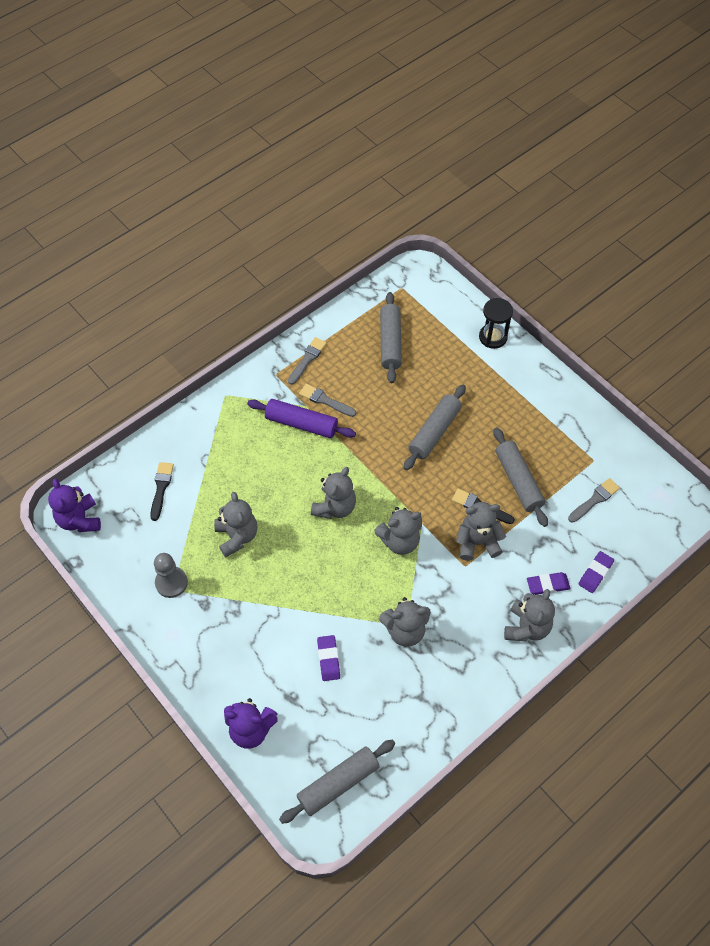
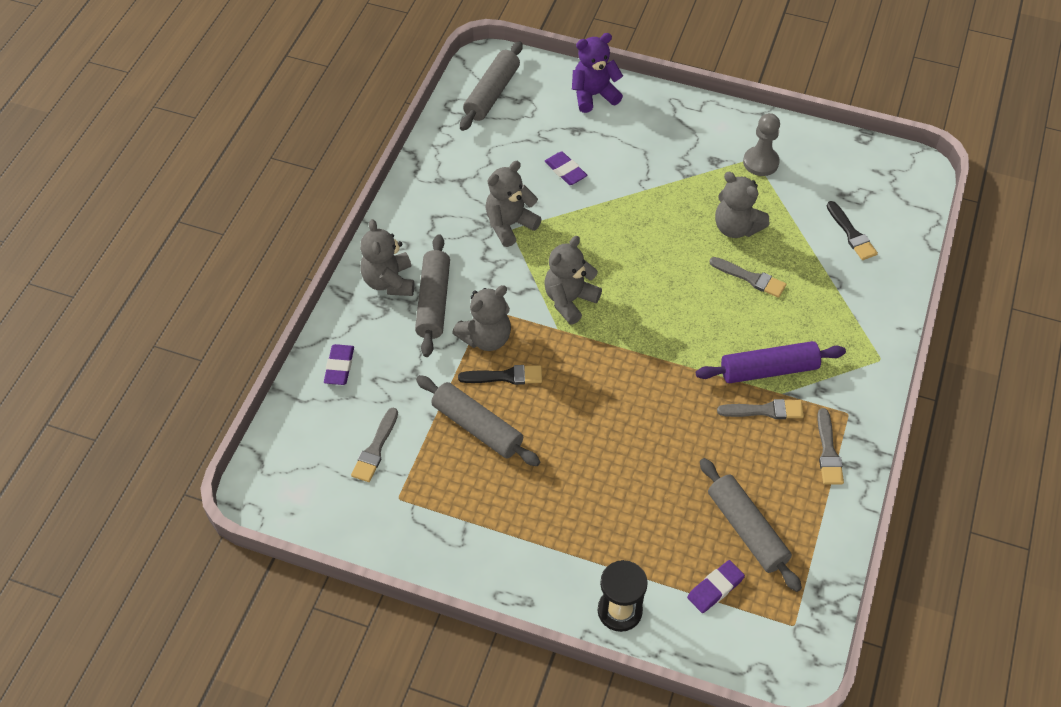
camera: 150 degrees right, 5 degrees down
(79, 519) = (898, 171): purple teddy bear -> none
(260, 491) = (750, 278): none -> grey brush
(335, 507) = (661, 301): grey teddy bear -> none
(434, 432) = (611, 437): grey rolling pin -> grey rolling pin (433, 302)
(548, 585) = (386, 331): purple eraser -> purple eraser (715, 588)

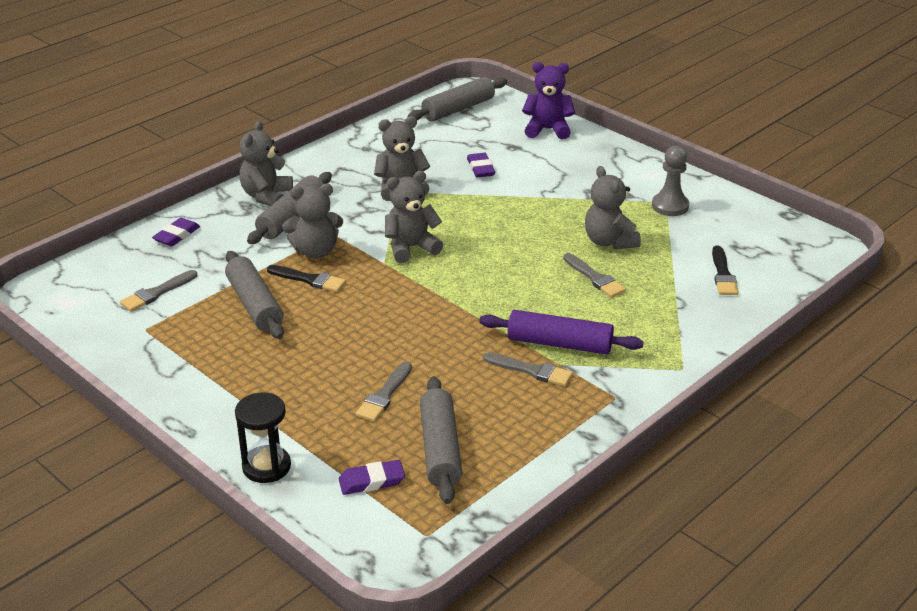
camera: 25 degrees right, 20 degrees down
(828, 451) = (571, 418): grey brush -> grey brush (384, 395)

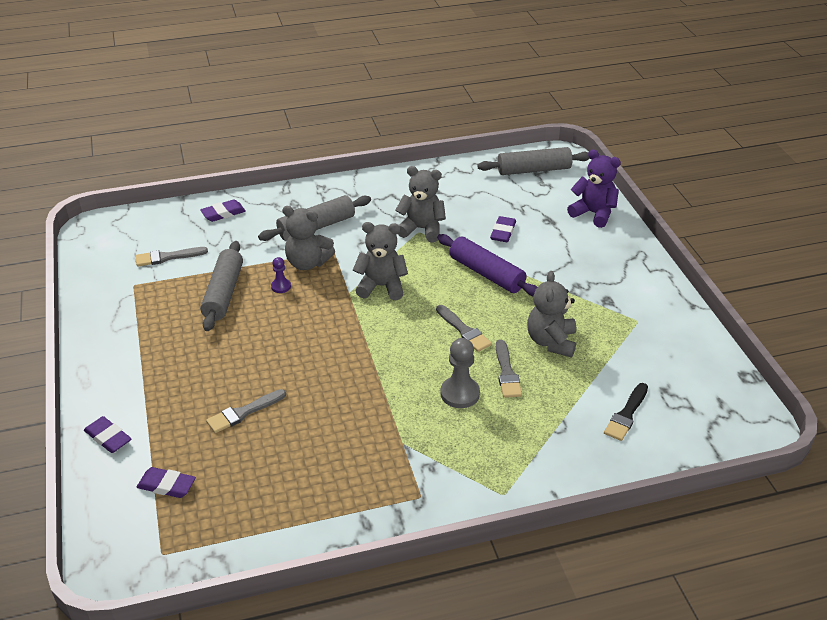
camera: 30 degrees right, 5 degrees up
(266, 196) = (315, 201): grey teddy bear -> none
(266, 466) = (108, 437): black hourglass -> purple eraser
(309, 280) = (281, 286): black brush -> purple pawn
(440, 449) = (240, 480): grey rolling pin -> none
(531, 371) = (374, 440): grey brush -> grey brush (464, 330)
(559, 344) = (420, 424): purple rolling pin -> purple rolling pin (486, 273)
(670, 206) = (638, 326): grey pawn -> grey pawn (460, 394)

